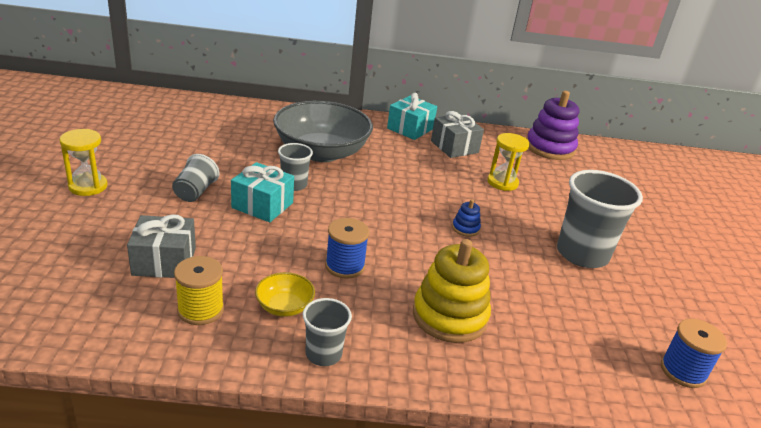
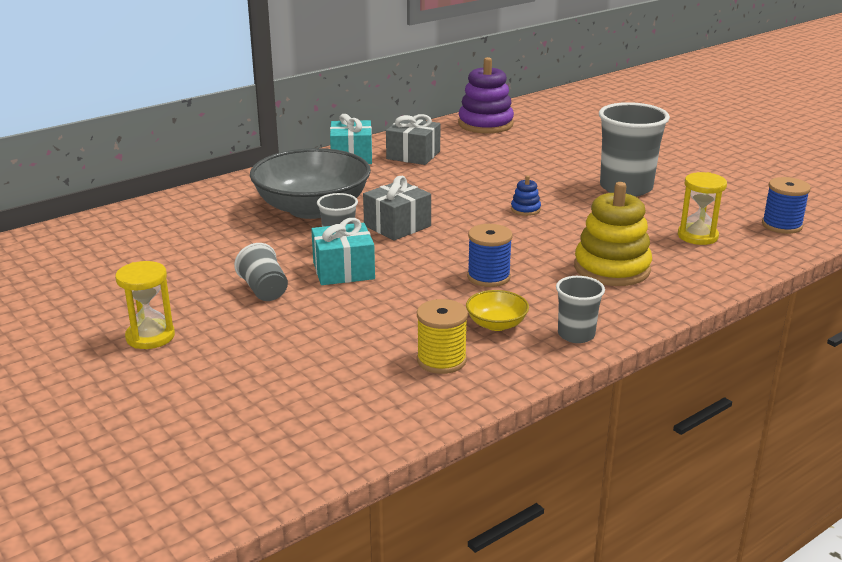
camera: 35 degrees left, 5 degrees down
(164, 261) = (346, 348): grey gift -> grey gift (397, 226)
(502, 182) = (495, 165): yellow hourglass -> yellow hourglass (697, 236)

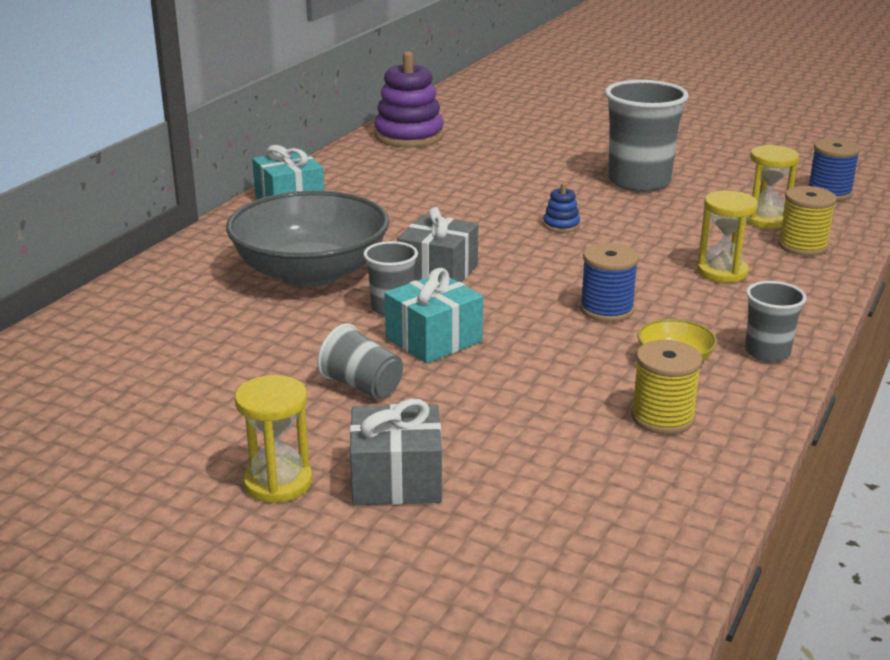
camera: 25 degrees left, 0 degrees up
(413, 155) = (364, 186): grey gift -> grey gift (396, 479)
(612, 268) = (722, 272): yellow stacking toy -> yellow hourglass
(704, 263) = (802, 246): none -> yellow spool

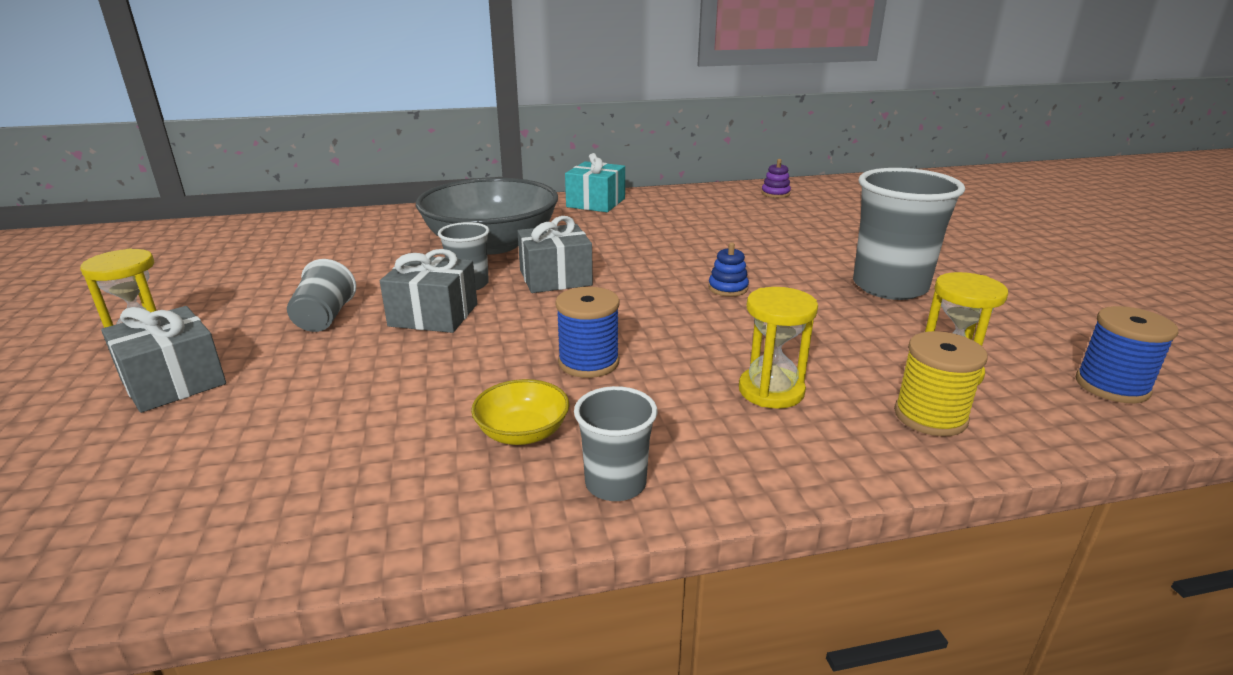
camera: 50 degrees right, 0 degrees up
(409, 136) = (775, 193): purple stacking toy -> purple stacking toy, size x0.44
(434, 339) = (433, 315): turquoise gift -> grey gift
(662, 417) = (387, 468): yellow spool -> none

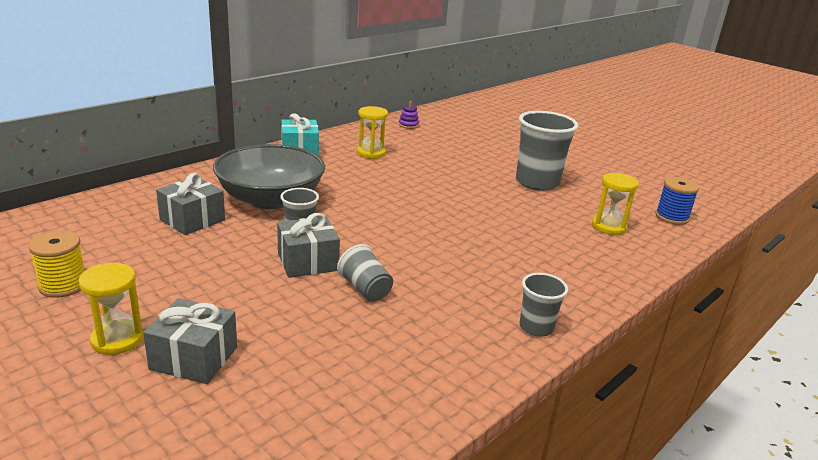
camera: 35 degrees left, 0 degrees up
(324, 318) = (233, 284): grey cup -> grey cup (365, 289)
(522, 433) = (461, 317): yellow bowl -> none
(555, 278) = (350, 216): grey gift -> grey gift (192, 220)
(588, 362) = (442, 267): blue spool -> none
(728, 288) = (459, 201): blue stacking toy -> none
(771, 391) = (548, 258): yellow hourglass -> yellow hourglass (371, 153)
(930, 416) = (623, 252): yellow spool -> yellow spool (63, 285)

